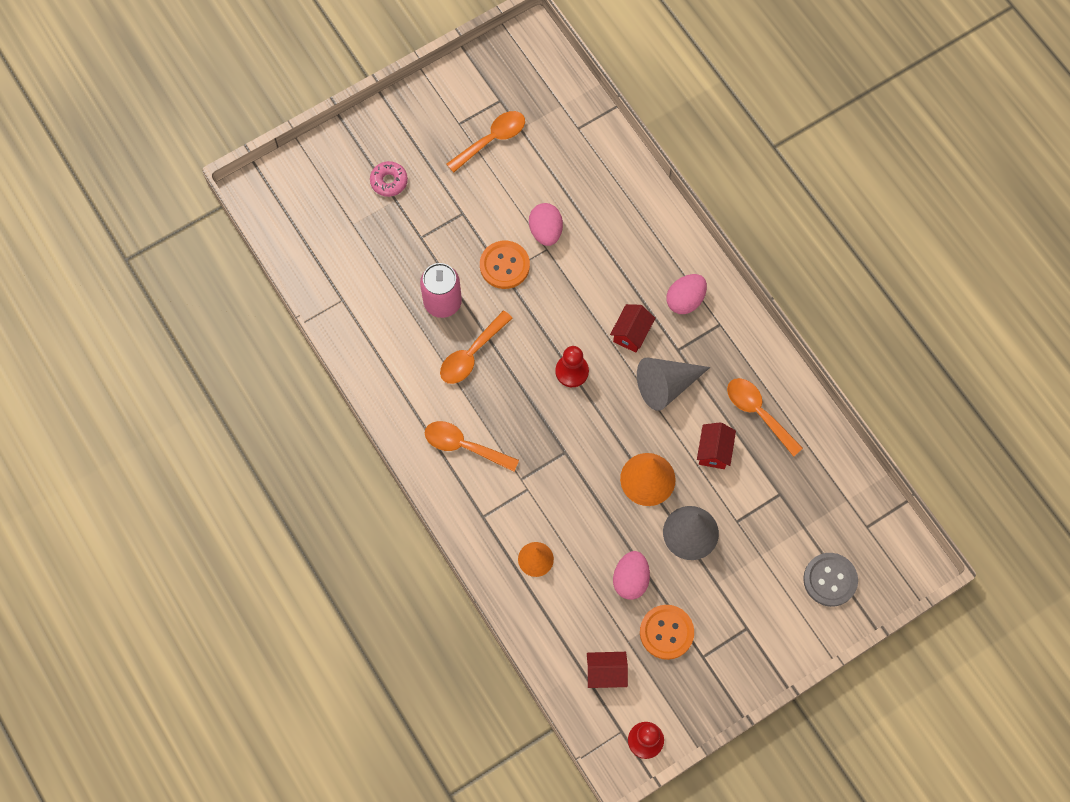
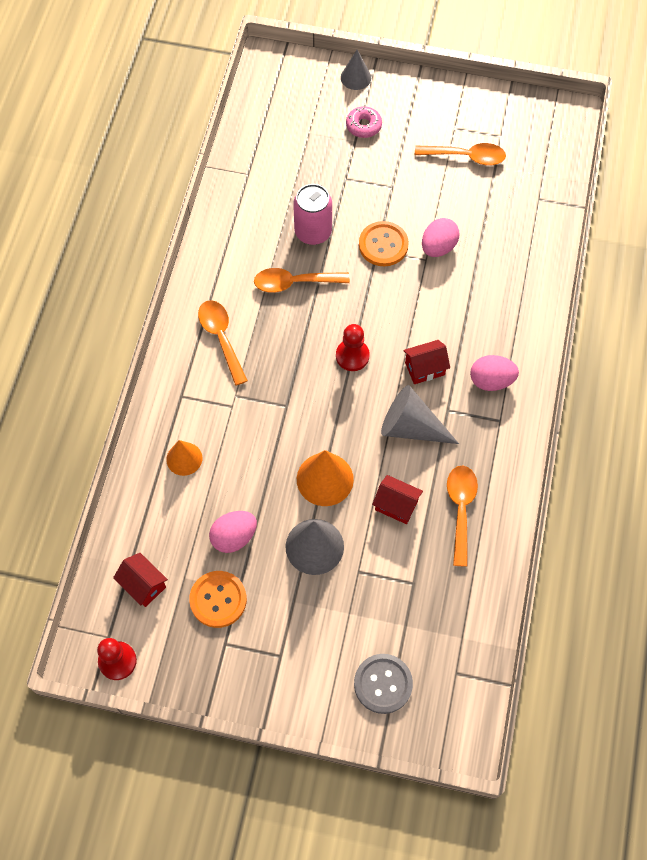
camera: 45 degrees right, 5 degrees down
(340, 145) = (356, 77): none -> grey cone
(714, 451) = (396, 505): red house -> red house turned 60 degrees clockwise

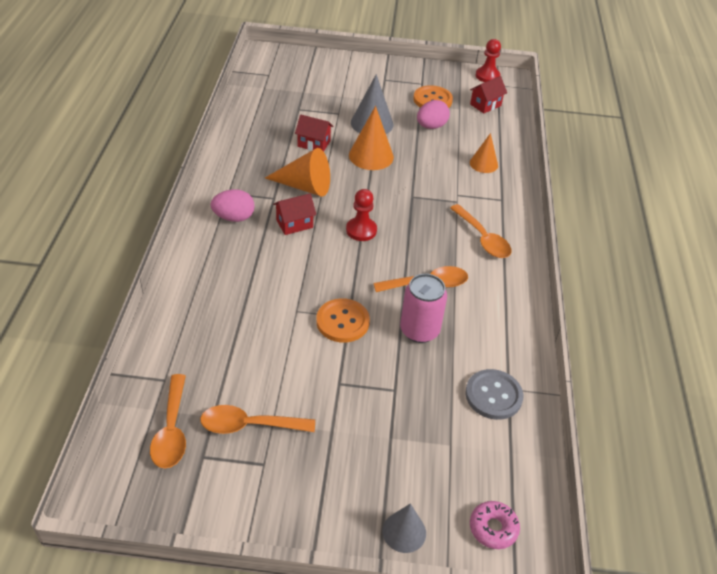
camera: 170 degrees right, 20 degrees down
(143, 585) = (485, 105): red house -> red house turned 75 degrees counterclockwise
(363, 126) = (382, 458): pink donut -> pink donut (493, 528)
(383, 684) = (316, 70): grey button -> grey button (493, 395)
(411, 427) = (305, 186): grey cone -> orange cone
(438, 247) = (283, 322): pink egg -> none
(460, 509) = (263, 143): orange spoon -> orange spoon (172, 430)

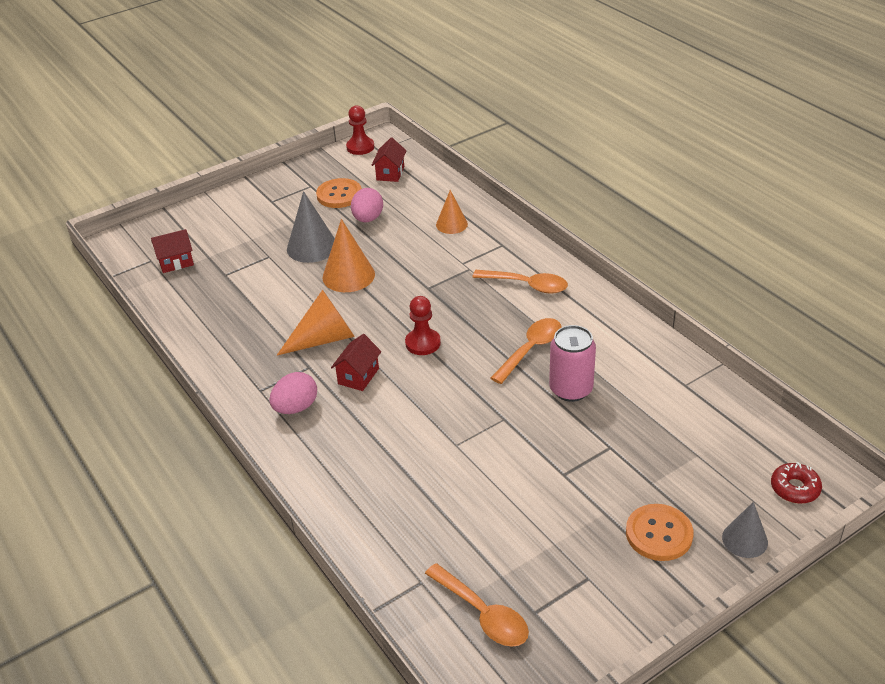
camera: 35 degrees left, 5 degrees down
(249, 425) = (539, 559): orange spoon -> none
(314, 144) = (282, 297): red house -> red house (176, 262)
(342, 322) = (504, 426): orange button -> orange button (659, 534)
(493, 395) = (682, 397): grey button -> none
(493, 528) = (795, 488): pink donut -> red donut

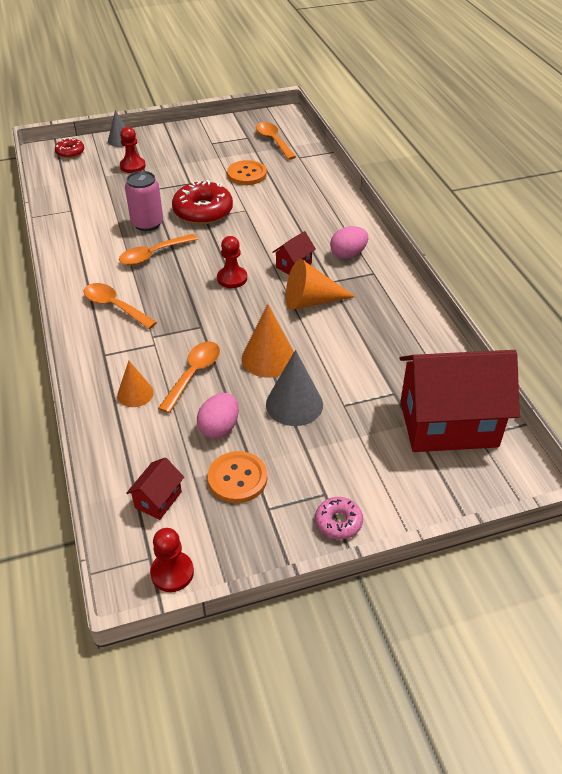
camera: 165 degrees left, 5 degrees up
(176, 262) = (448, 424): red house -> red house, size x2.41
(258, 189) = (338, 522): none -> pink donut
(410, 248) = (193, 374): none -> orange spoon
(512, 427) = (203, 211): none -> red donut
(659, 534) = (161, 150): orange button -> orange button (247, 174)
(673, 485) = (132, 166): none -> red pawn

